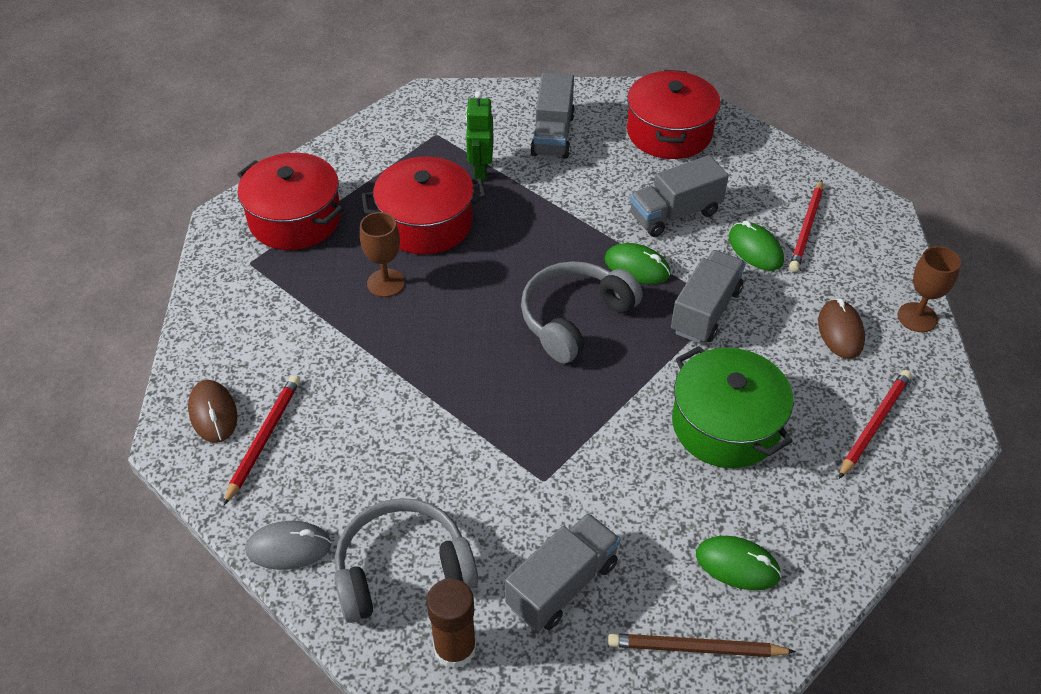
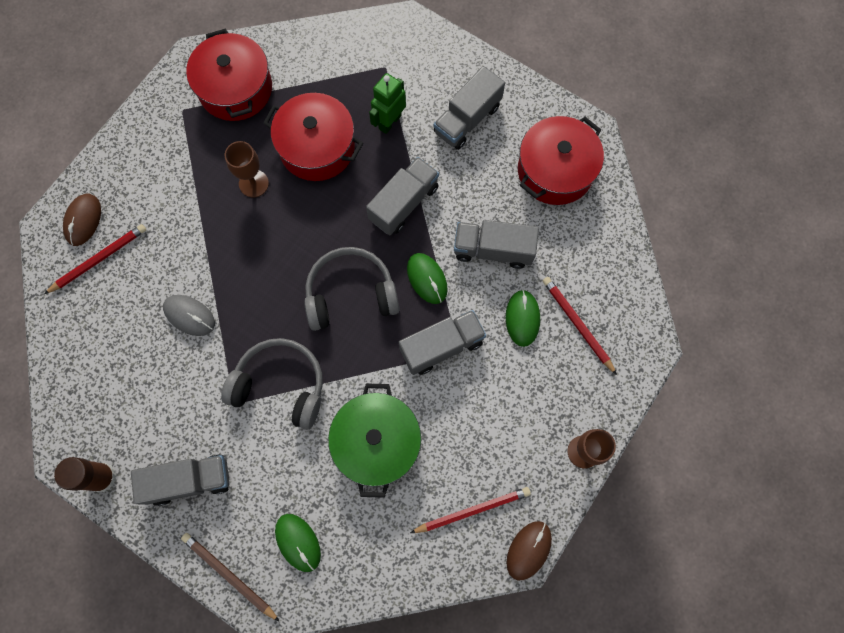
camera: 35 degrees right, 25 degrees up
(289, 548) = (62, 347): grey mouse -> grey mouse (189, 316)
(402, 570) = (111, 406): grey headphones -> grey headphones (280, 386)
(555, 222) = (403, 203): none -> grey truck
(807, 228) = (577, 324): red pencil -> red pencil turned 90 degrees clockwise
(840, 331) = (518, 426): brown mouse -> brown mouse (528, 550)

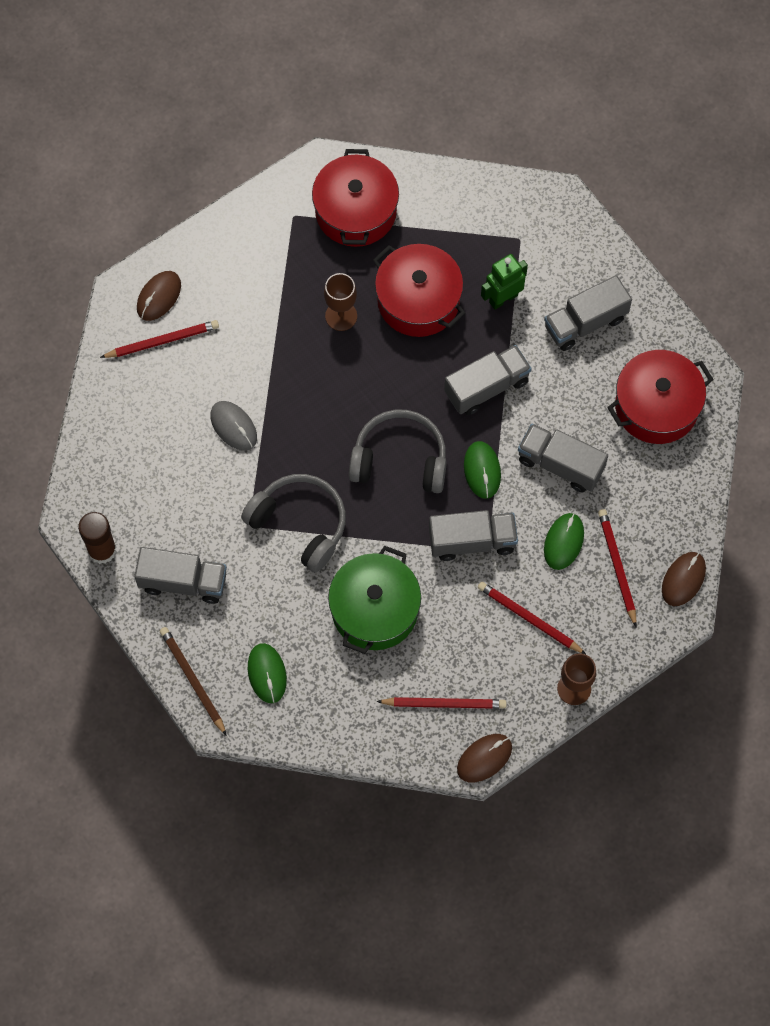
camera: 20 degrees right, 5 degrees down
(519, 400) = (529, 619): none -> red pencil
(639, 315) = (683, 579): none -> brown mouse

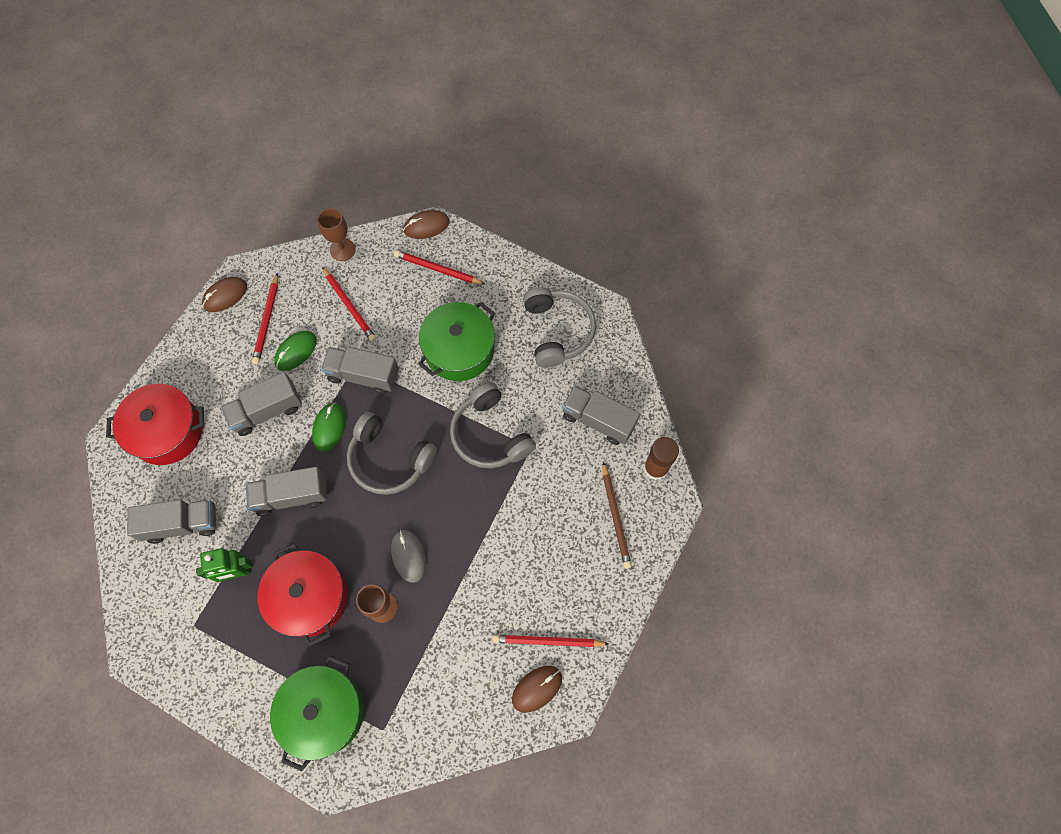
camera: 160 degrees left, 0 degrees up
(192, 680) = (614, 345): brown pencil -> brown pencil (615, 516)
(233, 426) = (513, 536): grey mouse -> grey mouse (408, 556)
(267, 674) = (557, 331): green mouse -> grey headphones
(355, 211) = (324, 712): red pot -> green pot
(560, 464) = (267, 411): grey truck -> grey truck turned 105 degrees clockwise

